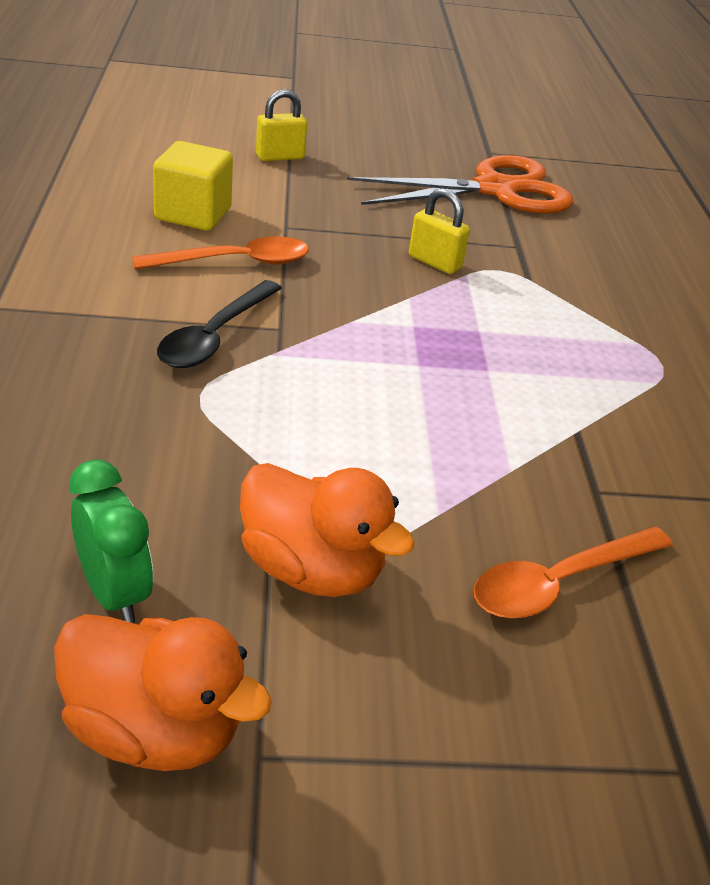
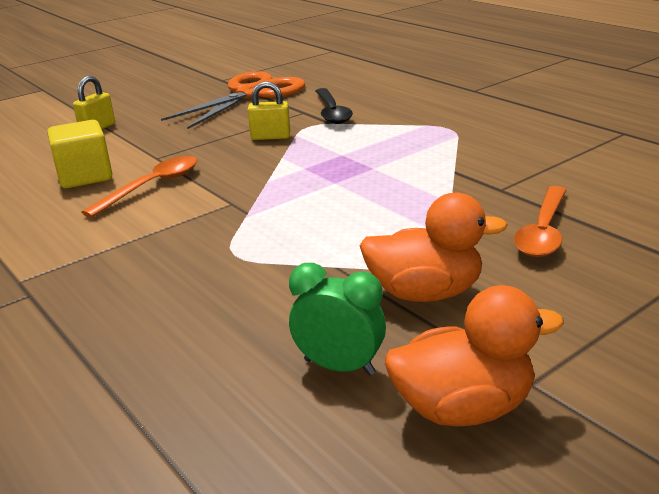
camera: 30 degrees left, 10 degrees down
(215, 336) = (198, 224): black spoon -> black spoon (332, 112)

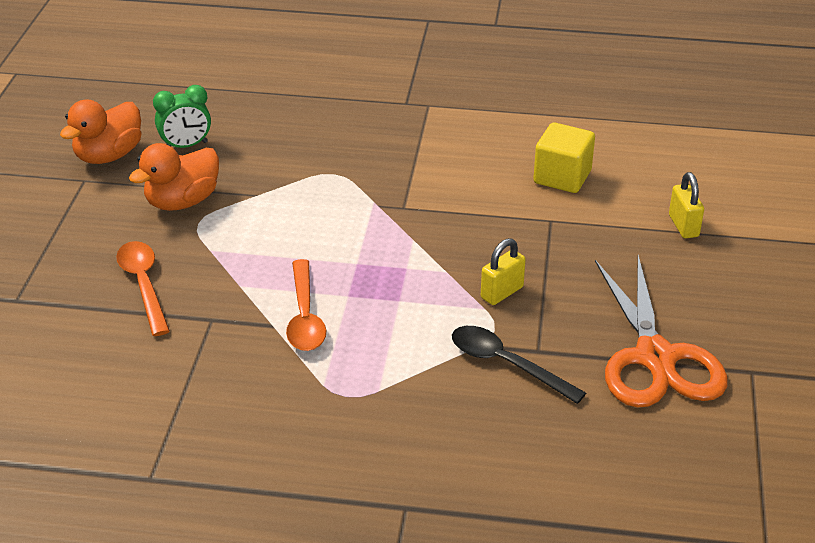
camera: 135 degrees right, 10 degrees up
(152, 186) = (490, 193): orange spoon -> orange spoon (304, 316)

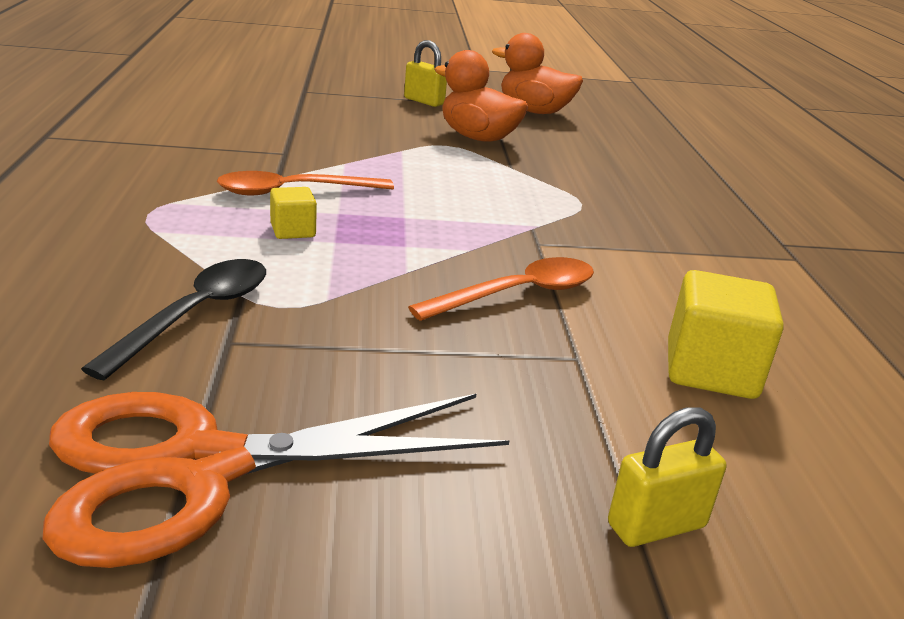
camera: 75 degrees right, 10 degrees down
(144, 285) = (335, 127): orange spoon -> orange spoon (518, 294)
(186, 146) = (575, 137): green clock -> none
(381, 319) = (293, 231): none -> yellow cube
(502, 292) = (367, 312): yellow padlock -> yellow padlock (424, 101)

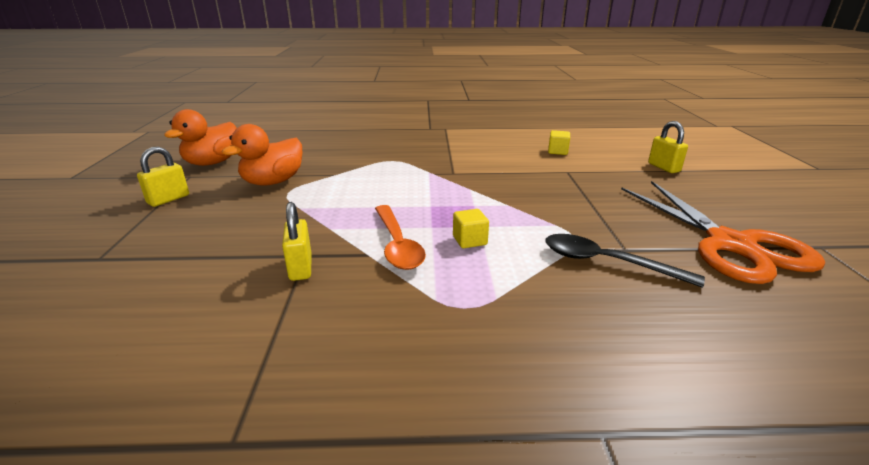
camera: 85 degrees left, 0 degrees up
(260, 151) = (300, 267): none -> yellow padlock
(518, 294) = (517, 179): orange spoon -> none
(710, 370) = (557, 151): yellow cube -> yellow cube, size x0.55

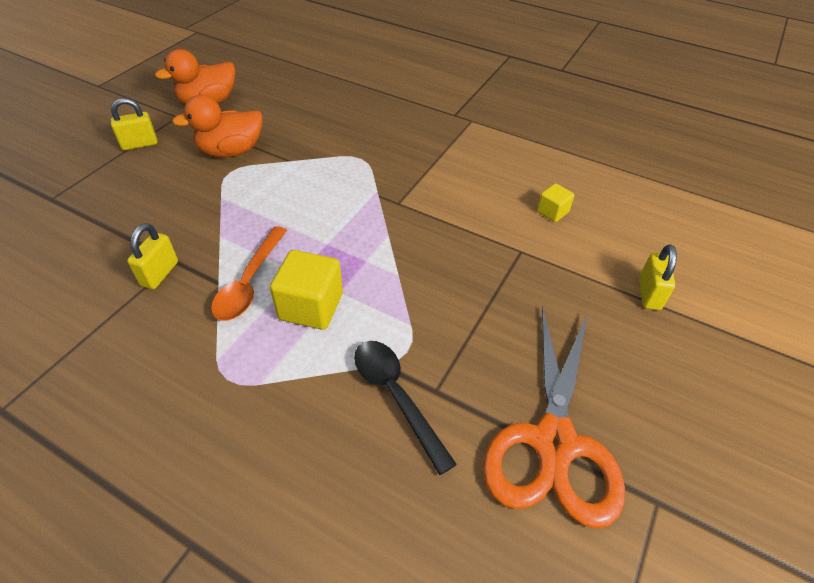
camera: 30 degrees right, 20 degrees up
(469, 240) = (311, 306): yellow cube -> yellow cube, size x1.82

